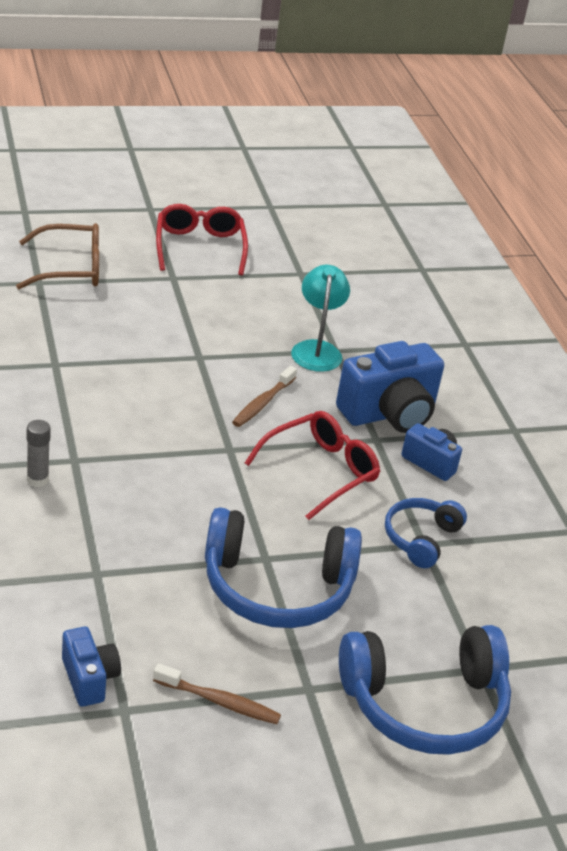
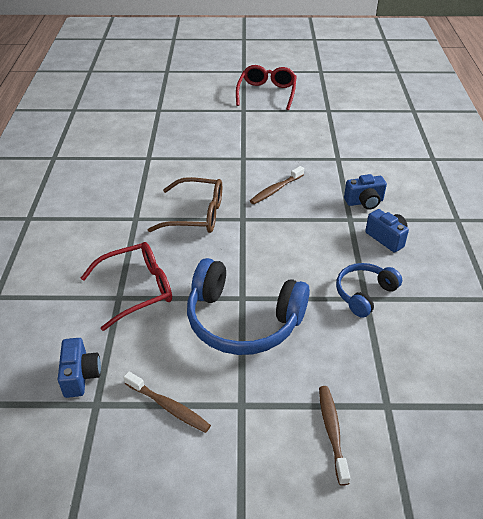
camera: 20 degrees right, 5 degrees up
(37, 479) = (106, 229): grey glue stick -> none
(70, 268) = (181, 103): brown glasses -> brown glasses (196, 214)
(316, 349) = (324, 157): turquoise lamp -> none
(320, 471) = (302, 238): red glasses -> red glasses (137, 289)
(389, 413) = (364, 202): blue camera -> blue camera, size x0.54
(425, 704) = (332, 431): blue headphones -> brown toothbrush

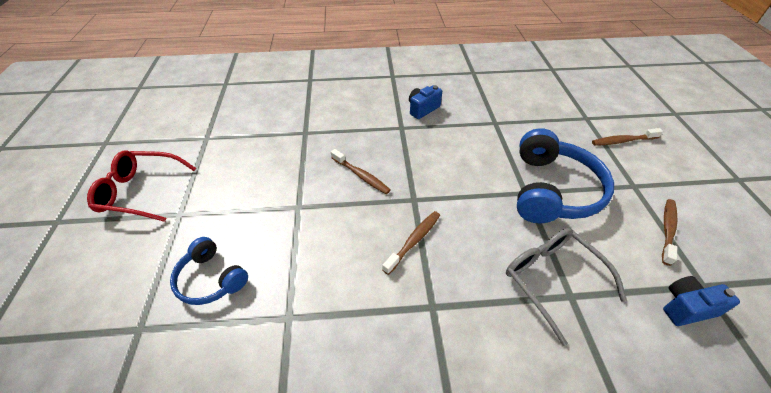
camera: 95 degrees left, 5 degrees up
(137, 289) = (552, 279): red glasses -> grey glasses
(196, 214) = (414, 241): brown glasses -> brown toothbrush
(364, 202) = (376, 118): blue camera -> none
(364, 294) = (491, 123): blue headphones -> blue headphones (211, 279)

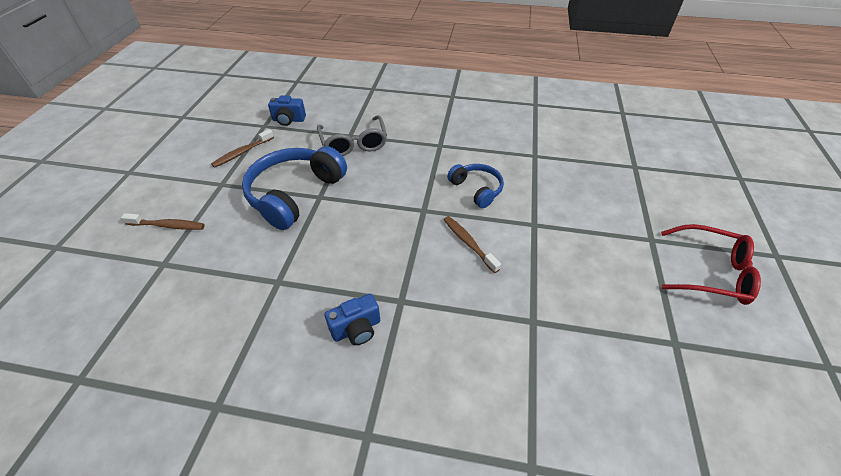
camera: 165 degrees left, 0 degrees up
(211, 279) = (597, 184): blue headphones -> blue headphones (476, 189)
(414, 241) = (437, 180): brown toothbrush -> none

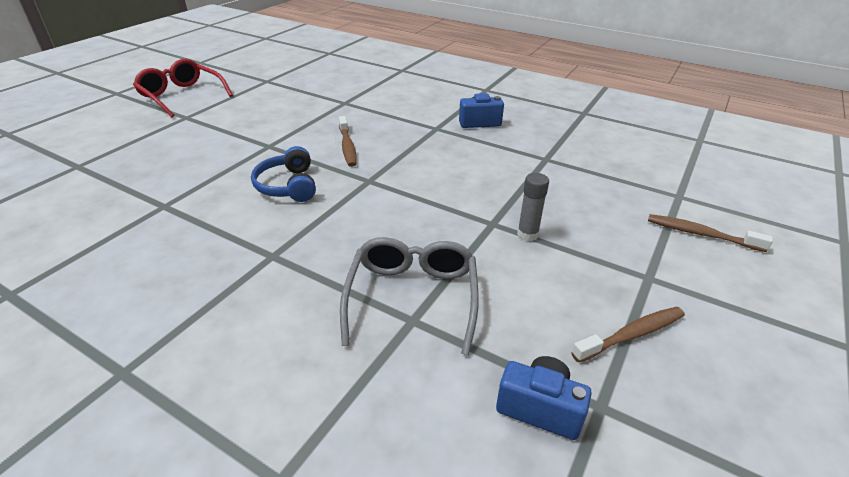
camera: 160 degrees left, 10 degrees down
(295, 194) = (527, 234): blue headphones -> grey glue stick

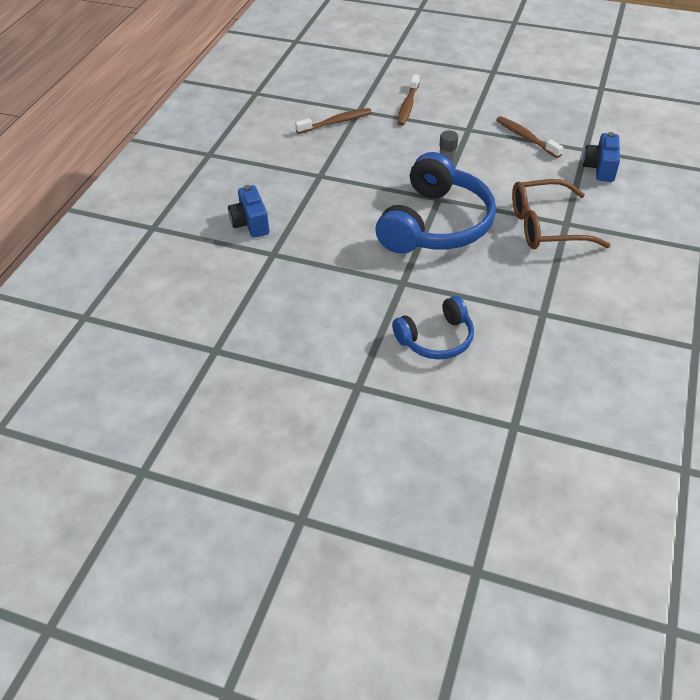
camera: 100 degrees left, 10 degrees up
(182, 96) = (223, 568): red glasses -> none
(347, 147) = (338, 315): brown toothbrush -> brown toothbrush (336, 122)
(412, 297) = (546, 226): grey glasses -> brown glasses
(446, 213) = (436, 224): none -> blue headphones

